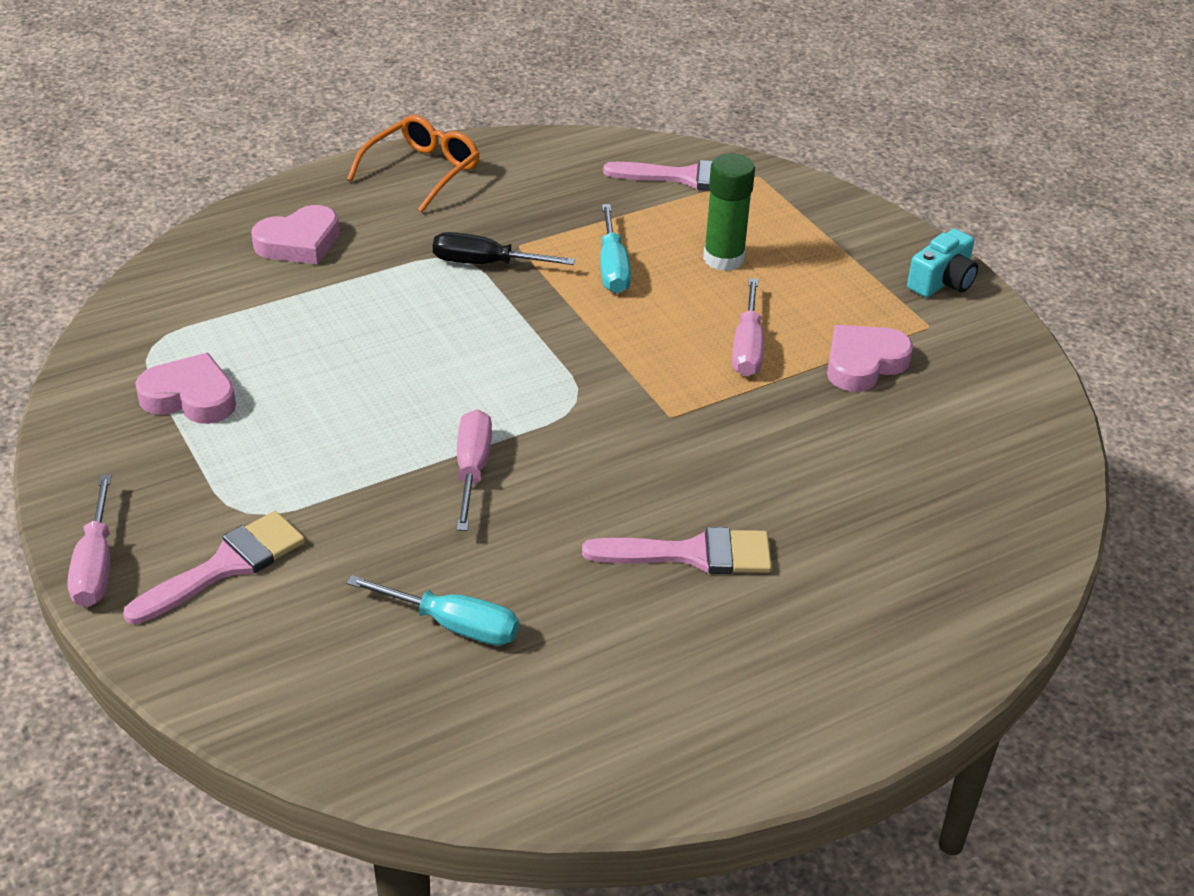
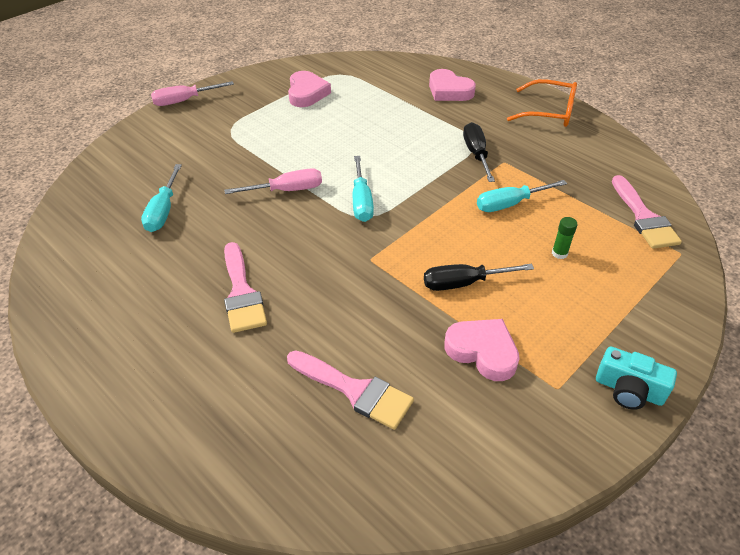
camera: 75 degrees right, 5 degrees up
(226, 565) = (191, 133): pink brush -> pink brush (355, 390)
(539, 397) = (361, 201): none -> turquoise screwdriver
(723, 259) = (559, 253): green glue stick -> green glue stick, size x0.51
(747, 347) = (464, 283): pink screwdriver -> black screwdriver

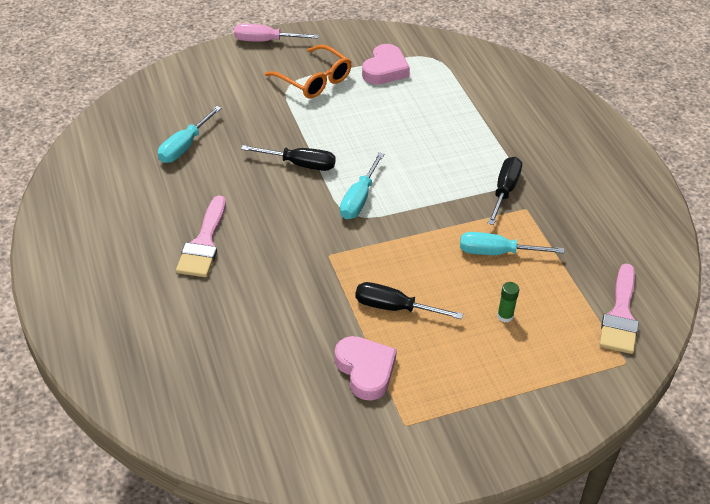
camera: 25 degrees right, 0 degrees up
(286, 190) = (299, 164): pink screwdriver -> black screwdriver
(355, 390) = (241, 356): pink brush -> none
(449, 91) = (531, 113): pink heart -> none
(548, 112) = (619, 172): orange glasses -> orange glasses (314, 80)
(628, 390) = (465, 452): turquoise camera -> none

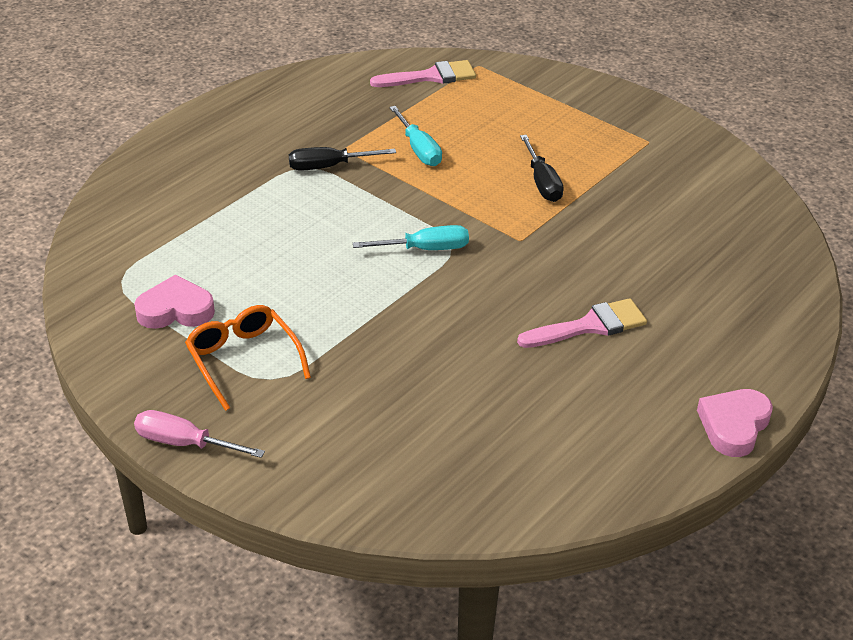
camera: 120 degrees left, 5 degrees down
(185, 146) = (463, 414): turquoise screwdriver -> none
(266, 41) = (185, 443): pink screwdriver -> pink screwdriver turned 135 degrees clockwise
(299, 164) = (410, 309): black screwdriver -> none
(314, 80) = (244, 361): orange glasses -> orange glasses turned 45 degrees counterclockwise
(365, 370) = (622, 175): pink heart -> pink heart (733, 426)
(505, 316) = (490, 127): green glue stick -> none

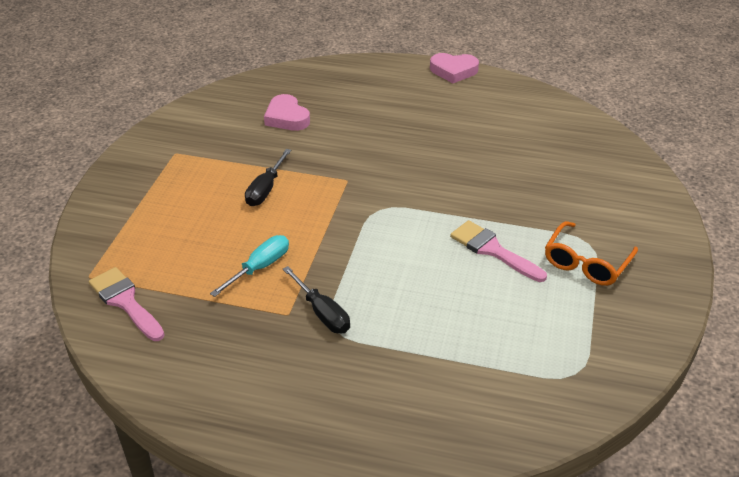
camera: 115 degrees left, 0 degrees up
(175, 310) = (574, 322): pink heart -> pink heart (287, 118)
(185, 443) = (679, 256): pink screwdriver -> none
(425, 249) = (393, 220): turquoise screwdriver -> none
(542, 182) = (266, 189): black screwdriver -> black screwdriver turned 150 degrees clockwise
(590, 326) = (414, 131): pink brush -> pink brush (492, 250)

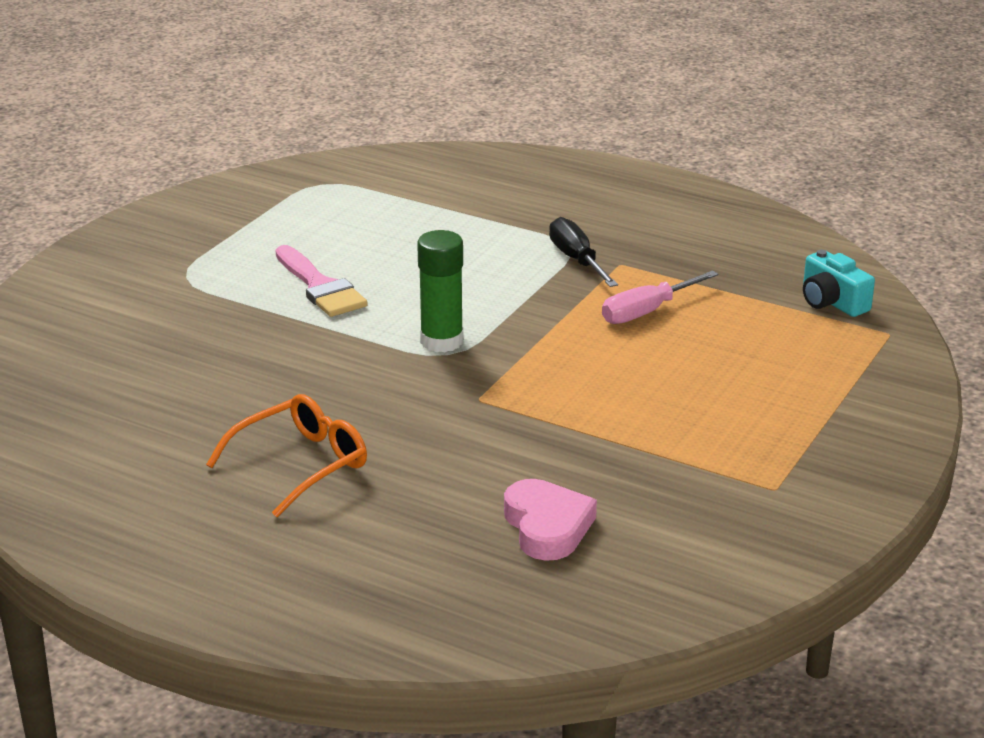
camera: 165 degrees left, 10 degrees down
(125, 302) = (832, 302): pink brush -> turquoise camera
(259, 268) = (647, 311): turquoise screwdriver -> pink screwdriver
(266, 189) = (618, 405): black screwdriver -> none
(387, 218) = (441, 341): none -> green glue stick
(453, 71) = (139, 580): pink heart -> none
(586, 262) = (210, 259): orange glasses -> orange glasses (300, 465)

